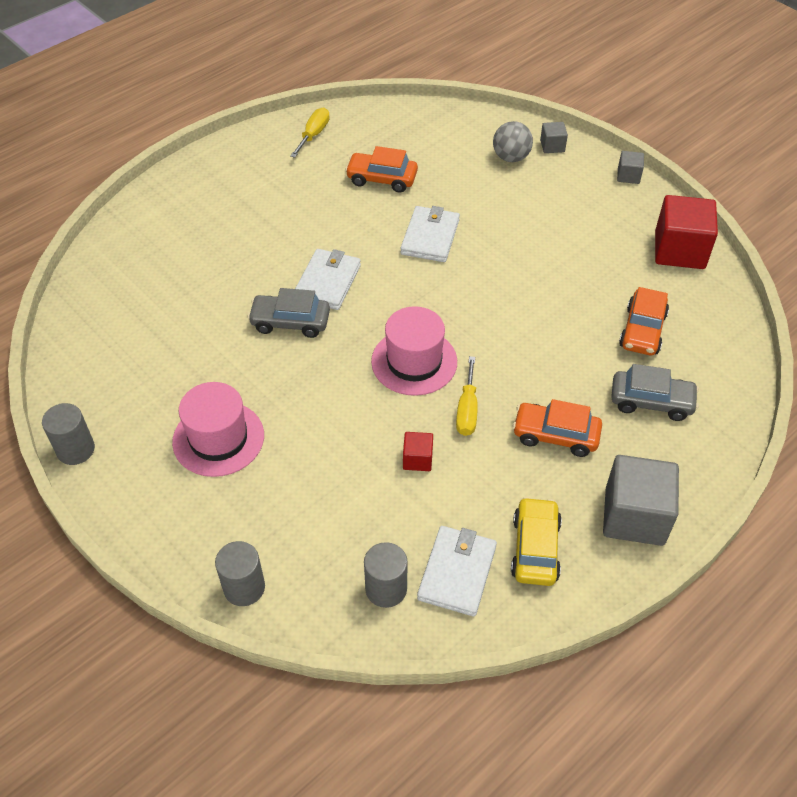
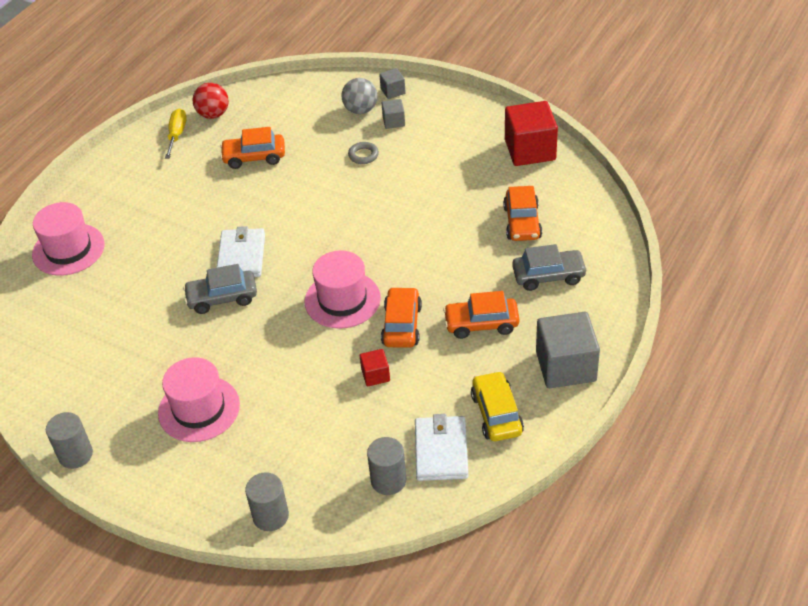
camera: 15 degrees left, 5 degrees down
(160, 225) = (68, 249): none -> pink hat
(358, 123) = (213, 114): none -> red ball
(430, 237) = (316, 195): white wallet -> none
(467, 410) = (402, 325): yellow screwdriver -> orange car
(495, 207) = (363, 155): none -> grey ring
(628, 176) = (466, 100): grey cube -> grey cube (394, 121)

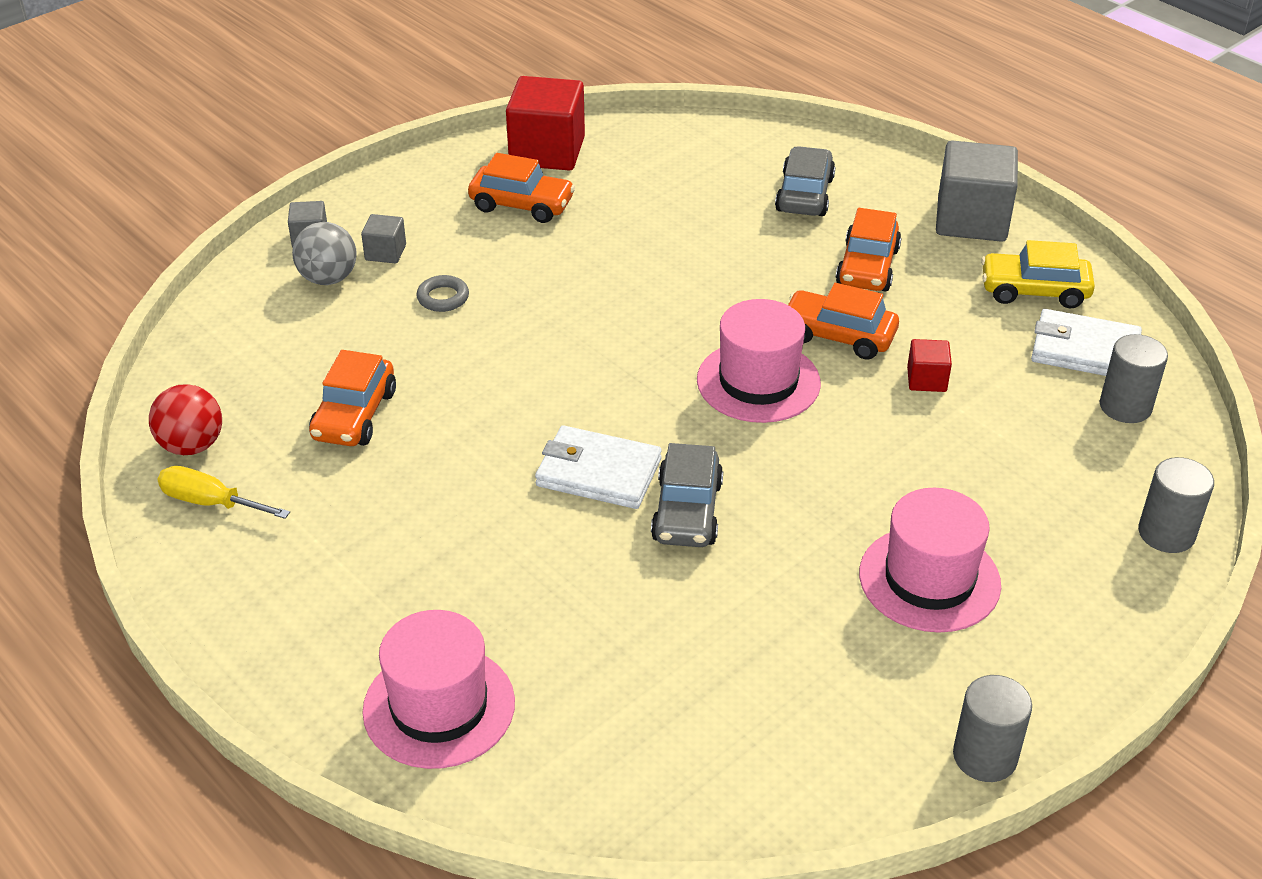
camera: 75 degrees left, 5 degrees down
(522, 222) = (690, 191): orange car -> orange car (522, 205)

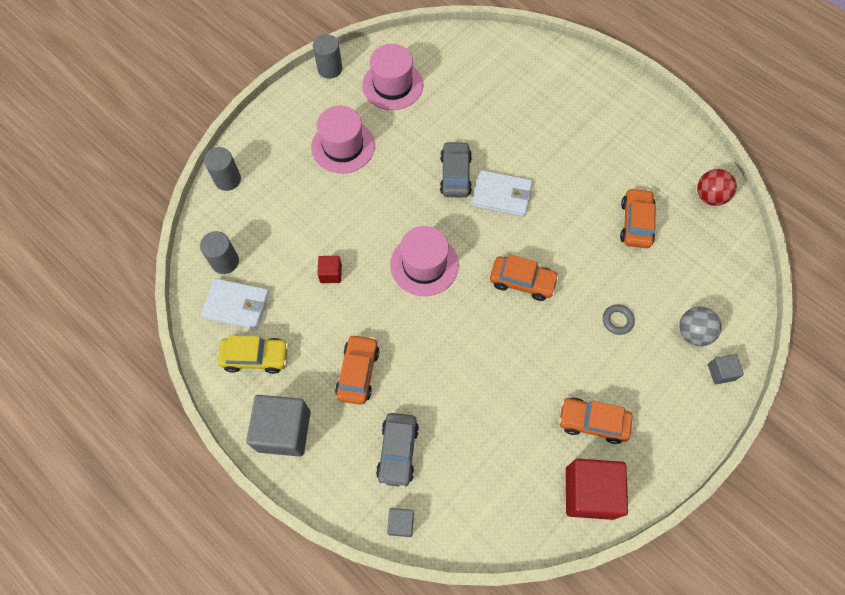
camera: 175 degrees right, 25 degrees up
(210, 502) = (683, 163): yellow screwdriver -> none
(385, 252) = (667, 361): grey cube -> grey cube (401, 523)
(439, 706) = (545, 73): pink hat -> pink hat (392, 85)
(838, 336) = (379, 306): orange car -> orange car (522, 281)

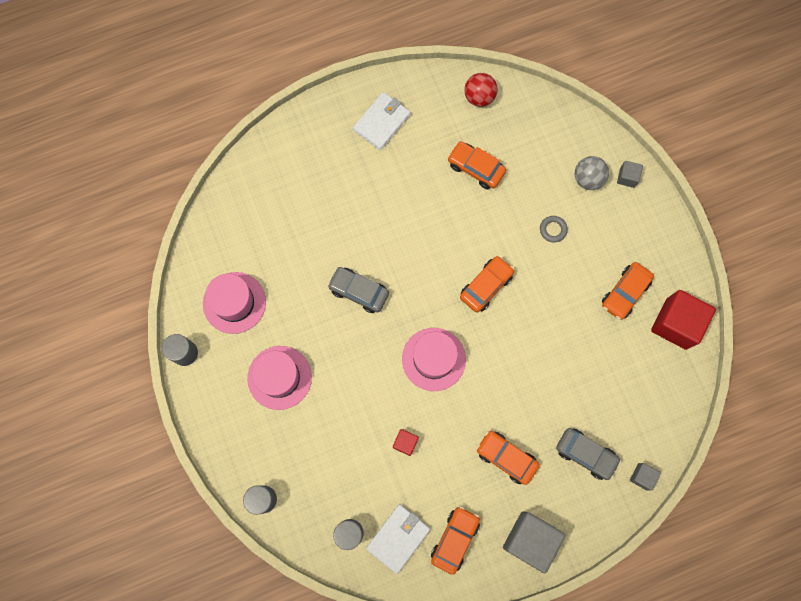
camera: 65 degrees left, 10 degrees up
(255, 357) = (455, 539): yellow car -> orange car
(501, 195) = (398, 262): white wallet -> white wallet (382, 122)

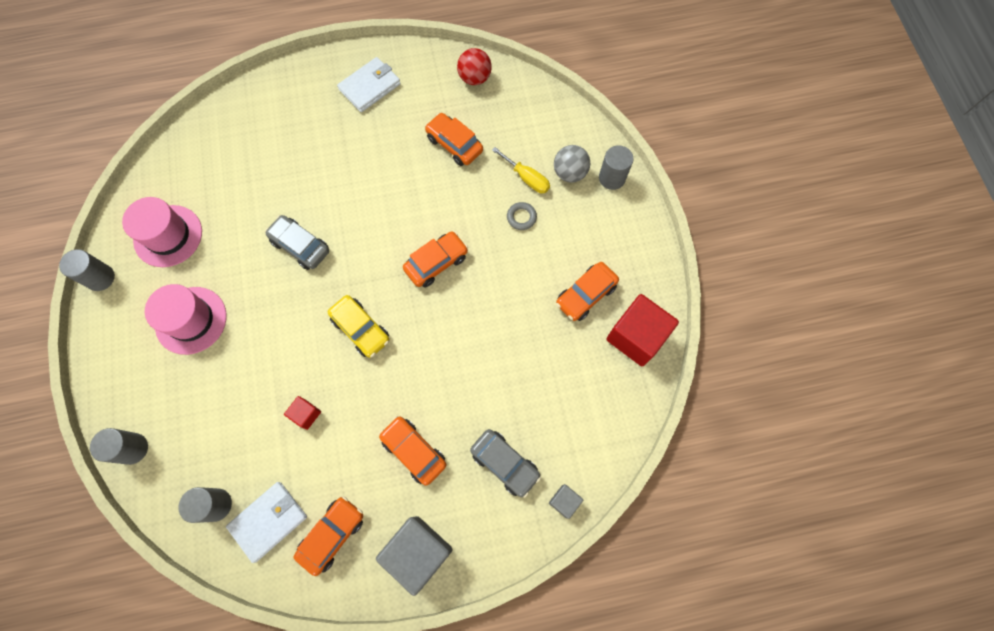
camera: 10 degrees right, 5 degrees down
(433, 359) = (361, 329): pink hat -> yellow car
(549, 190) = (526, 178): none -> yellow screwdriver
(627, 177) = (612, 178): grey cube -> grey cylinder

